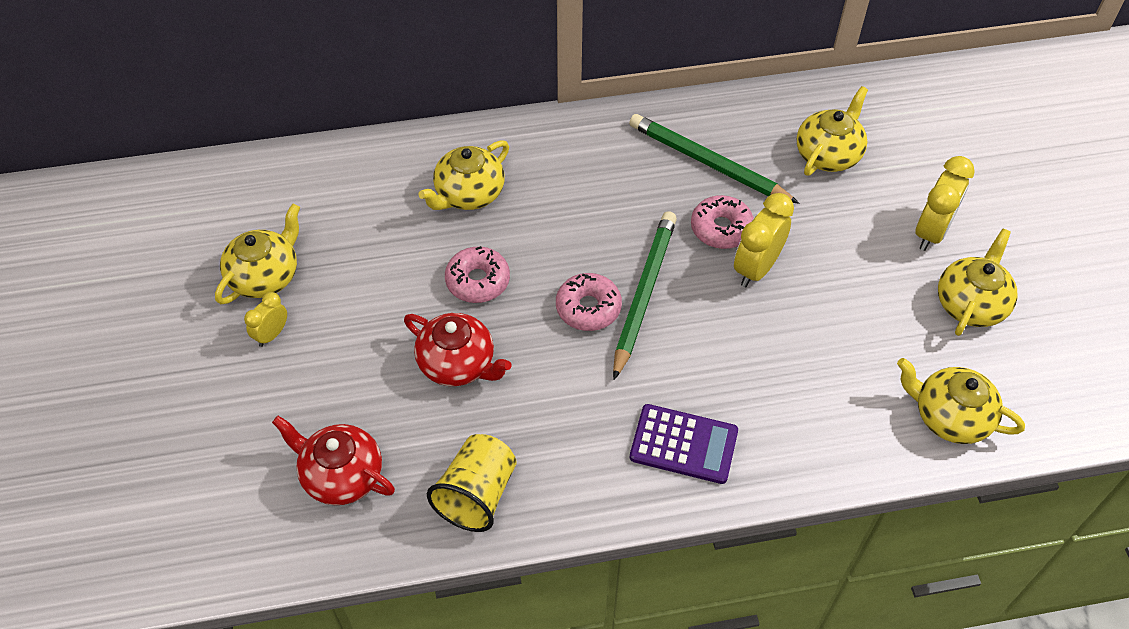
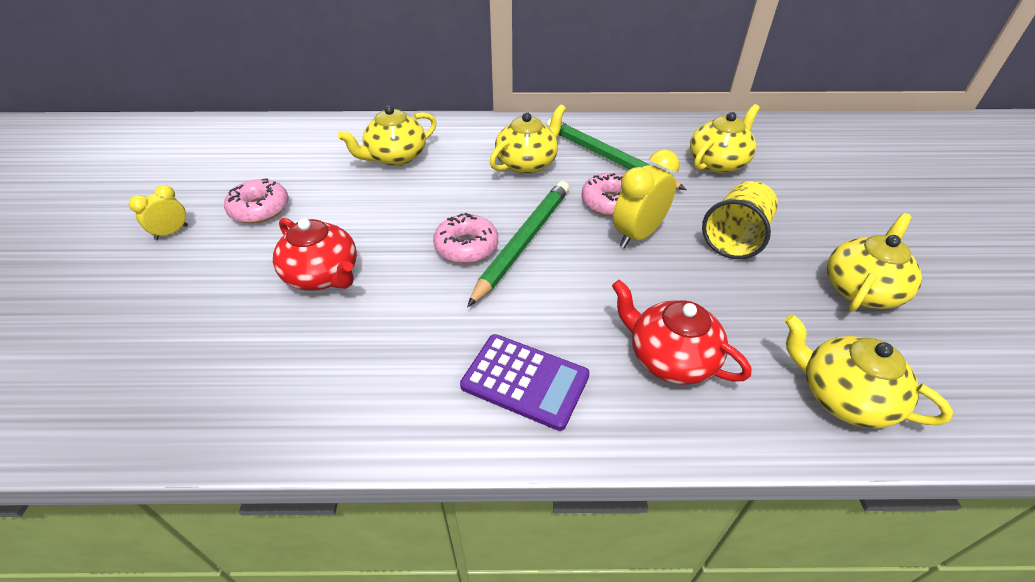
camera: 10 degrees right, 10 degrees down
(265, 276) = (196, 192): yellow teapot -> yellow teapot (527, 163)
(341, 475) = (153, 358): red teapot -> red teapot (670, 358)
(477, 495) = (279, 399): yellow cup -> yellow cup (735, 238)
(478, 281) = (374, 215): pink donut -> pink donut (260, 209)
(931, 232) = (816, 226): yellow clock -> none

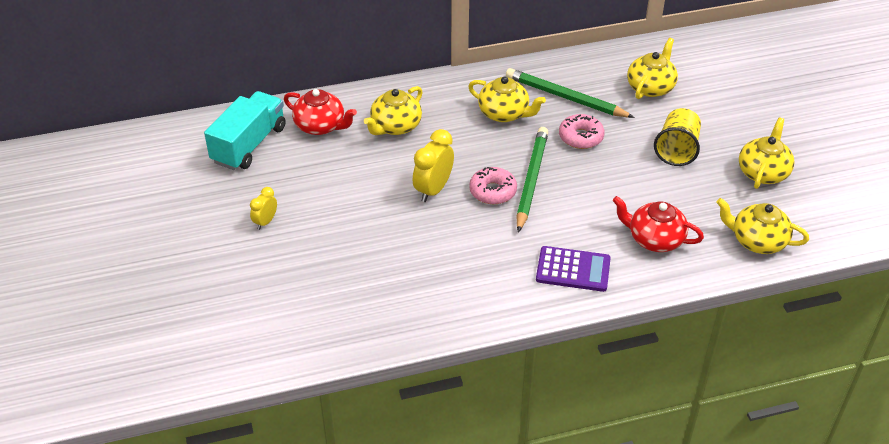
camera: 15 degrees left, 0 degrees up
(228, 150) = (249, 144): none -> turquoise truck
(260, 209) = (318, 191): pink donut -> none
(323, 275) = (404, 231): red teapot -> red teapot (320, 126)
(527, 163) = (504, 113): yellow teapot -> yellow teapot turned 90 degrees clockwise
(638, 235) = (609, 160): yellow clock -> yellow clock (433, 190)

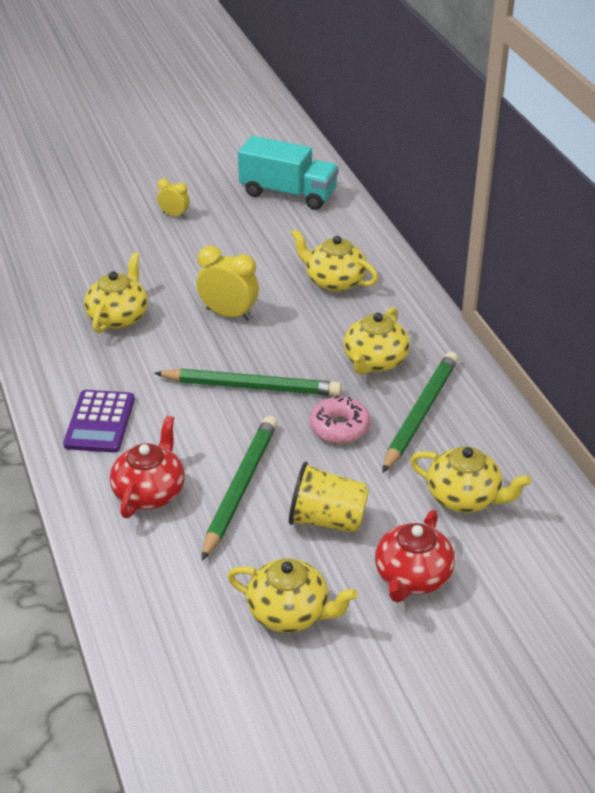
camera: 85 degrees right, 5 degrees down
(320, 126) = (325, 232): red teapot -> red teapot (412, 577)
(493, 191) = (229, 357): pink donut -> none
(647, 191) = (240, 488): none -> green pencil
(757, 241) = (146, 594): yellow teapot -> yellow teapot (118, 317)

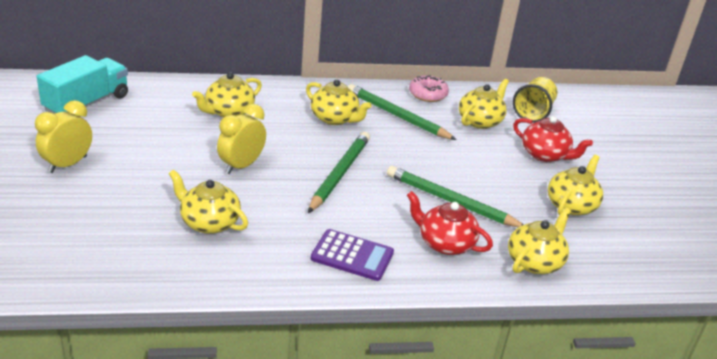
camera: 80 degrees left, 5 degrees down
(143, 578) = (535, 262): none -> yellow teapot
(174, 215) = (68, 164): yellow clock -> yellow clock, size x1.73
(327, 520) = (490, 173): yellow cup -> yellow cup (533, 112)
(339, 428) = (400, 148): pink donut -> pink donut (428, 94)

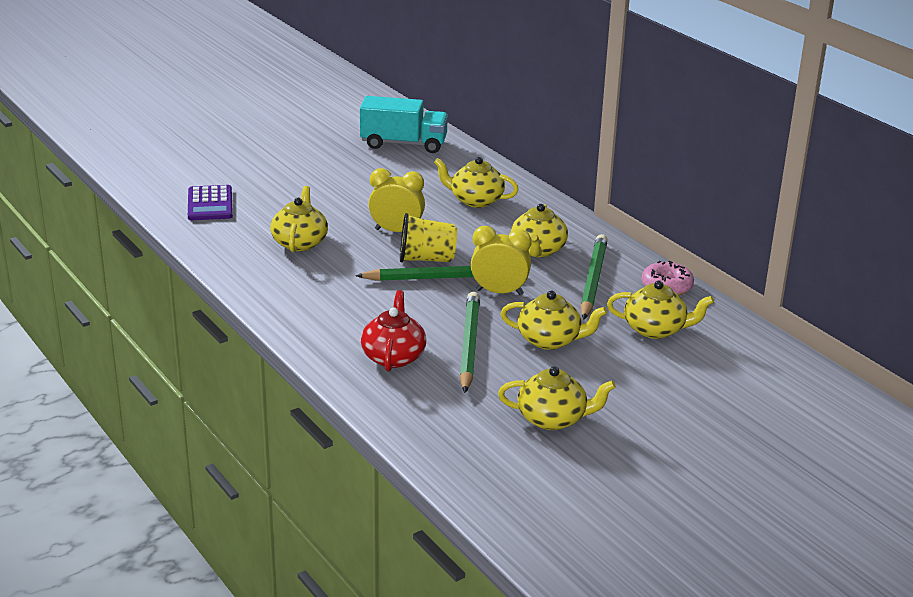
camera: 65 degrees right, 5 degrees down
(68, 164) = (310, 167): yellow clock -> yellow clock (499, 292)
(352, 256) = (323, 315): purple calculator -> purple calculator (210, 204)
(533, 112) = (730, 359): yellow cup -> yellow cup (426, 259)
(535, 262) = (419, 413): yellow teapot -> yellow teapot (550, 340)
(545, 155) = (639, 384): red teapot -> none

